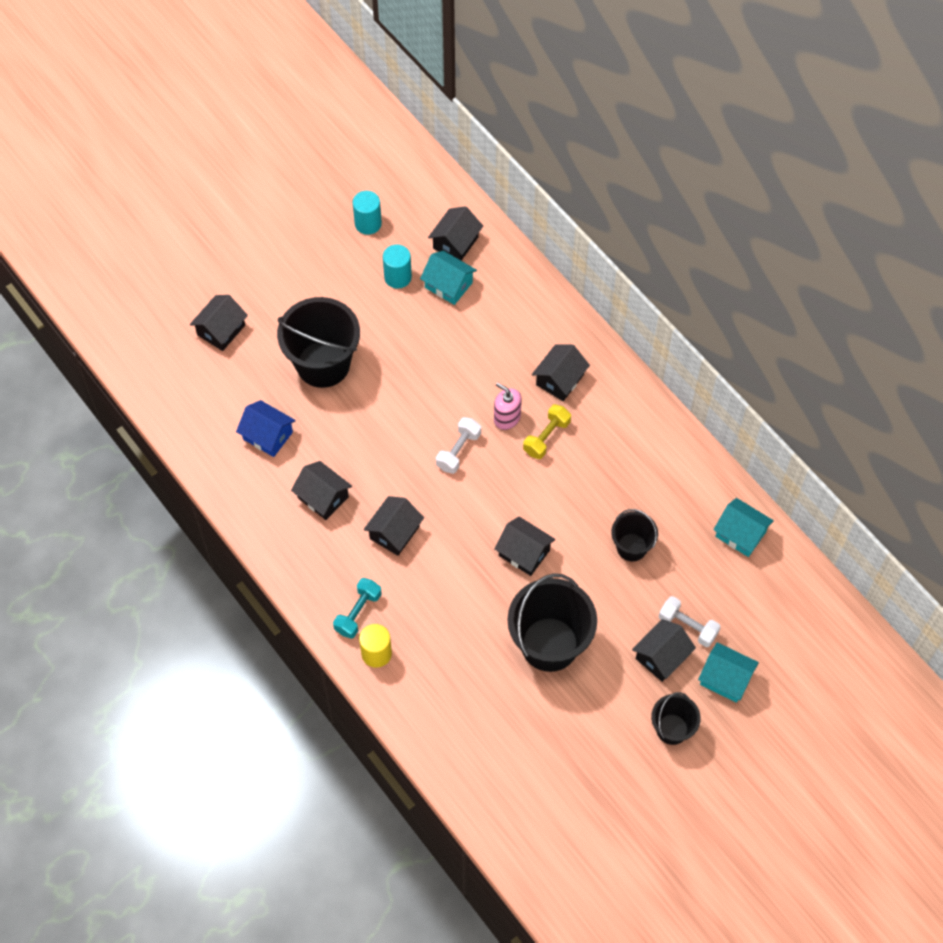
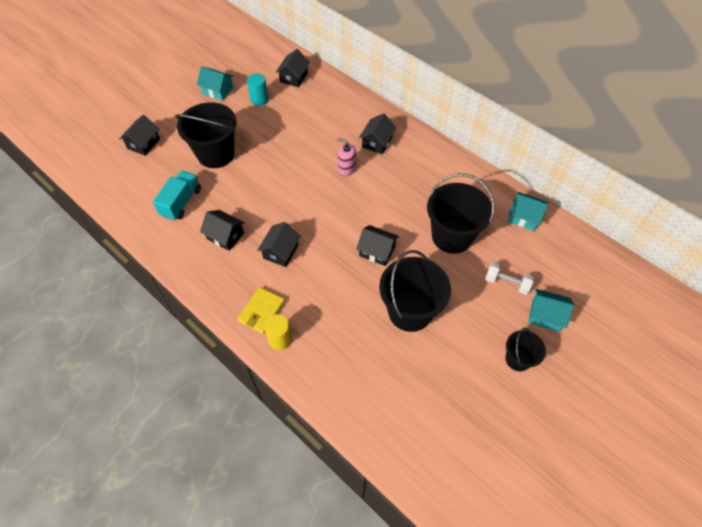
camera: 10 degrees left, 5 degrees down
(267, 435) = (181, 202): blue house -> turquoise truck
(358, 613) = (261, 311): turquoise dumbbell -> yellow wallet
(368, 223) = (236, 74): turquoise cylinder -> none
(448, 285) = (293, 100): turquoise house -> turquoise house (217, 91)
(458, 451) = (317, 193): white dumbbell -> none
(546, 437) = (376, 177): yellow dumbbell -> none
(631, 547) = (452, 236): black bucket -> black bucket, size x1.84
(661, 656) = (494, 307): black house -> none

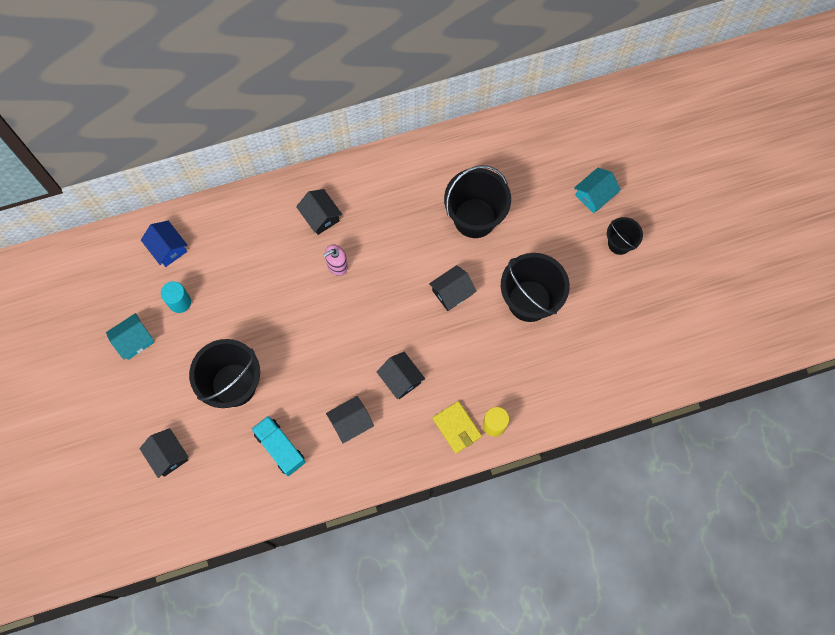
camera: 60 degrees left, 15 degrees up
(293, 77) = (168, 248): black house -> blue house
(507, 283) = (548, 204): white dumbbell -> none
(524, 217) = (491, 143): turquoise house -> none

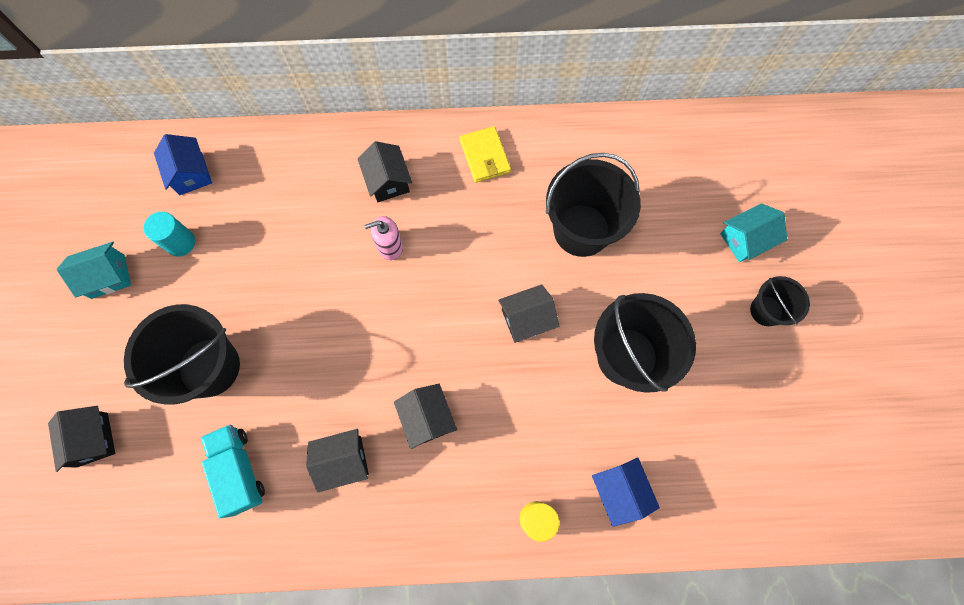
camera: 15 degrees right, 0 degrees up
(457, 427) = (484, 508): yellow wallet -> yellow wallet (485, 156)
(546, 392) = (619, 491): none -> blue house

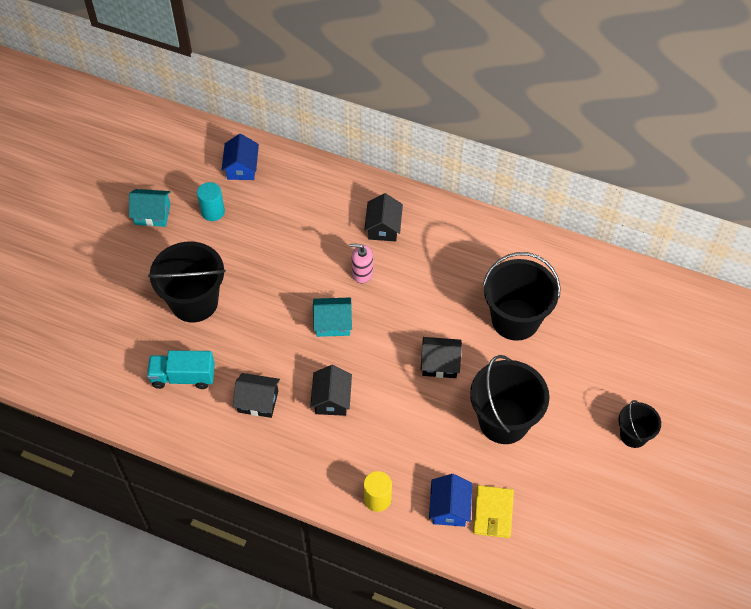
camera: 25 degrees right, 15 degrees down
(92, 439) = (94, 315): black house -> none
(239, 470) = (183, 377): turquoise truck -> turquoise truck turned 90 degrees counterclockwise
(485, 156) = (466, 238): yellow wallet -> yellow wallet (493, 513)
(745, 239) = (645, 378): turquoise house -> turquoise house (333, 323)

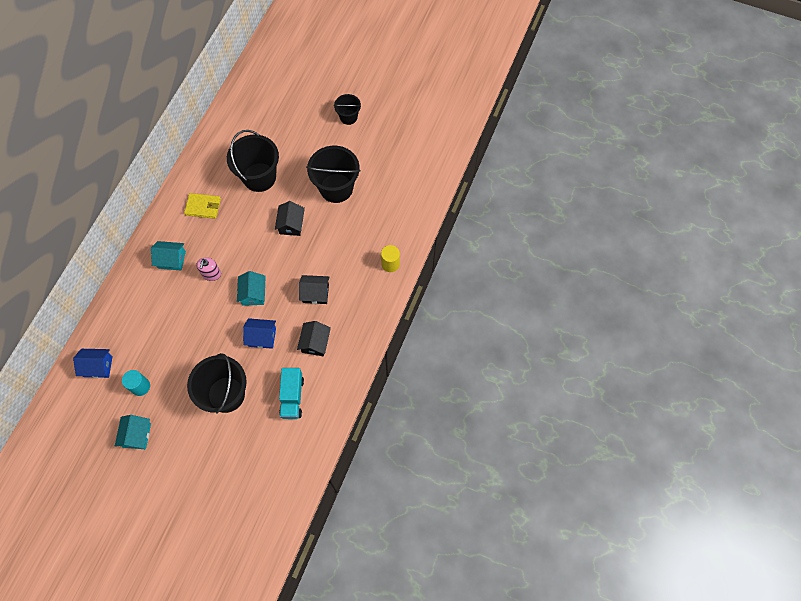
camera: 90 degrees left, 10 degrees up
(383, 227) = (172, 259): black house -> turquoise house
(449, 508) = (397, 222): blue house -> blue house (262, 337)
(493, 513) = (400, 197): yellow wallet -> yellow wallet (203, 207)

